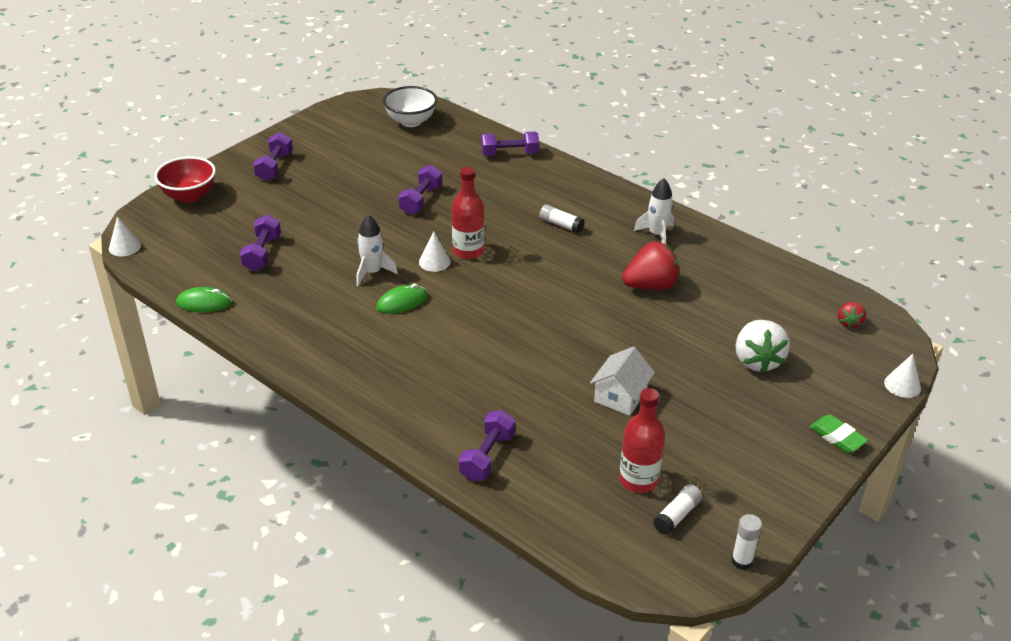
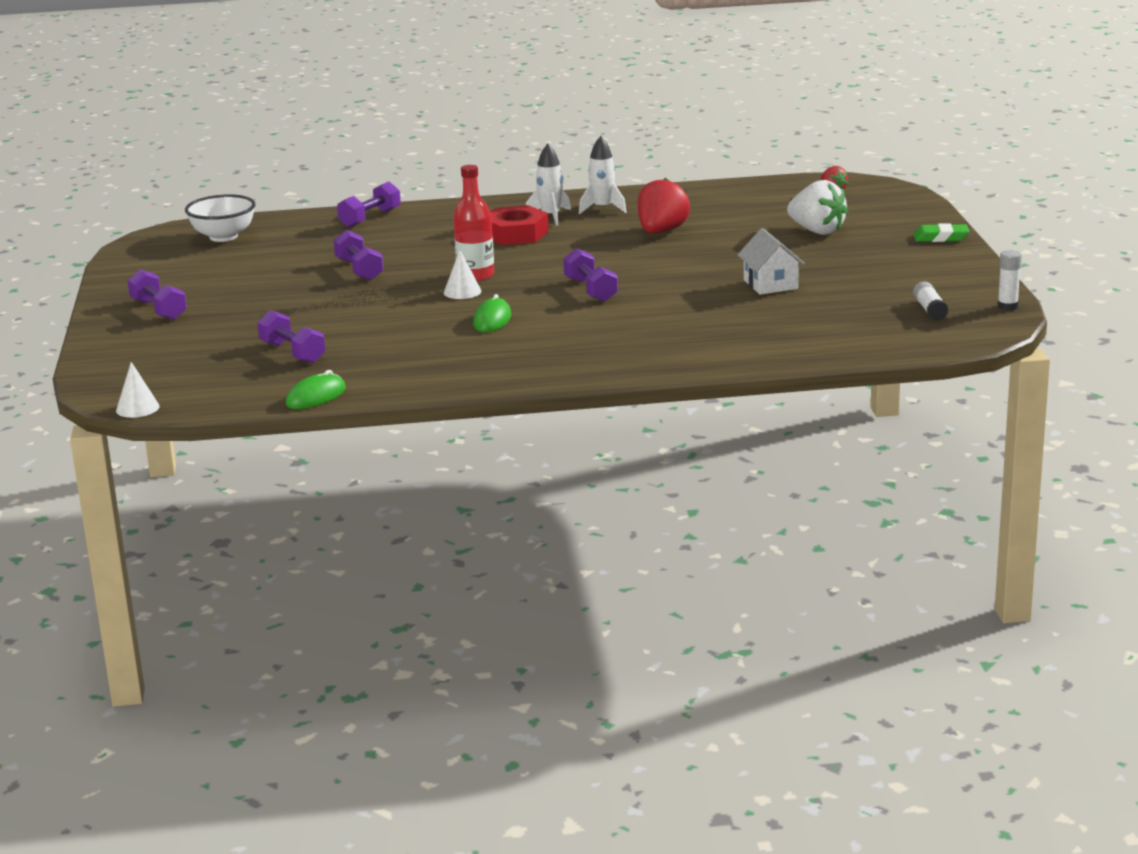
camera: 45 degrees left, 15 degrees down
(189, 196) = (117, 358): red bowl -> none
(372, 272) = (424, 318): white rocket -> white rocket (550, 216)
(487, 456) = (752, 349): purple dumbbell -> purple dumbbell (590, 290)
(561, 225) = (515, 234): white glue stick -> red nut
(638, 480) = (872, 309): red bottle -> none
(902, 385) = (926, 201): white cone -> none

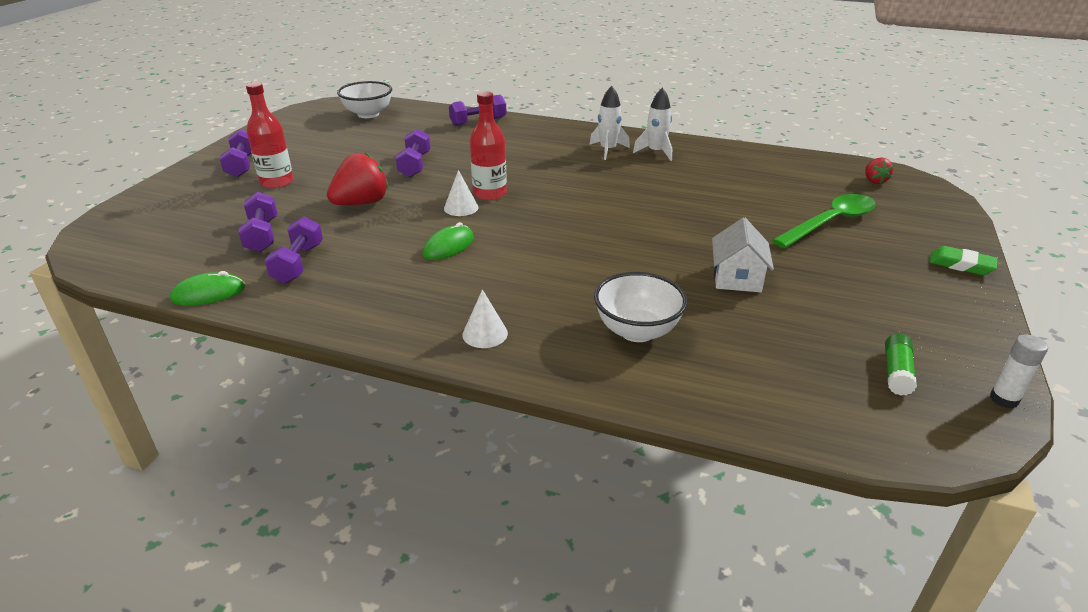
camera: 25 degrees right, 10 degrees up
(137, 408) = (81, 260): white cone -> white cone (485, 334)
(229, 314) = (277, 182): none -> red bottle
(515, 234) = (564, 160): red nut -> none
(590, 290) = (564, 236): purple dumbbell -> purple dumbbell (298, 263)
(661, 232) = (683, 187): red strawberry -> red strawberry (361, 203)
(722, 332) = (637, 331): none -> white bowl
(817, 231) = (830, 222): white strawberry -> green spoon
(930, 310) = (896, 372): white glue stick -> green glue stick

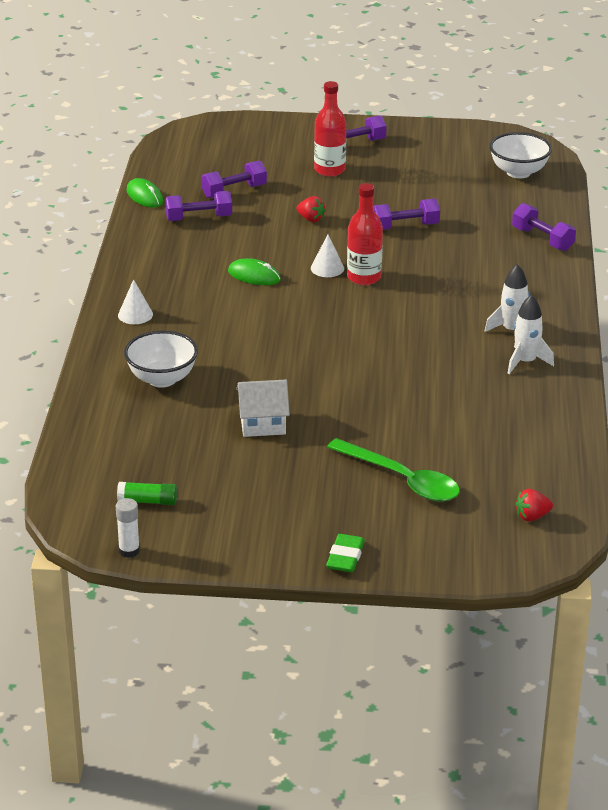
camera: 75 degrees right, 0 degrees up
(361, 203) = (311, 219): red strawberry -> red strawberry, size x0.53

